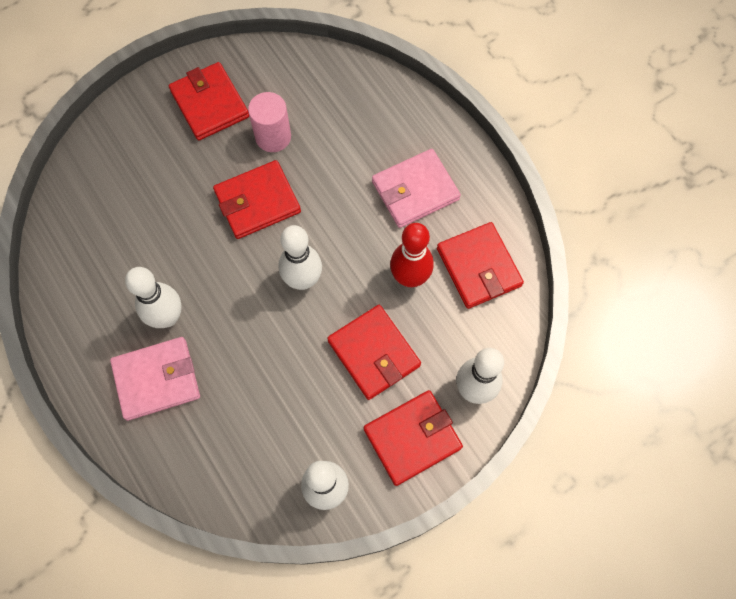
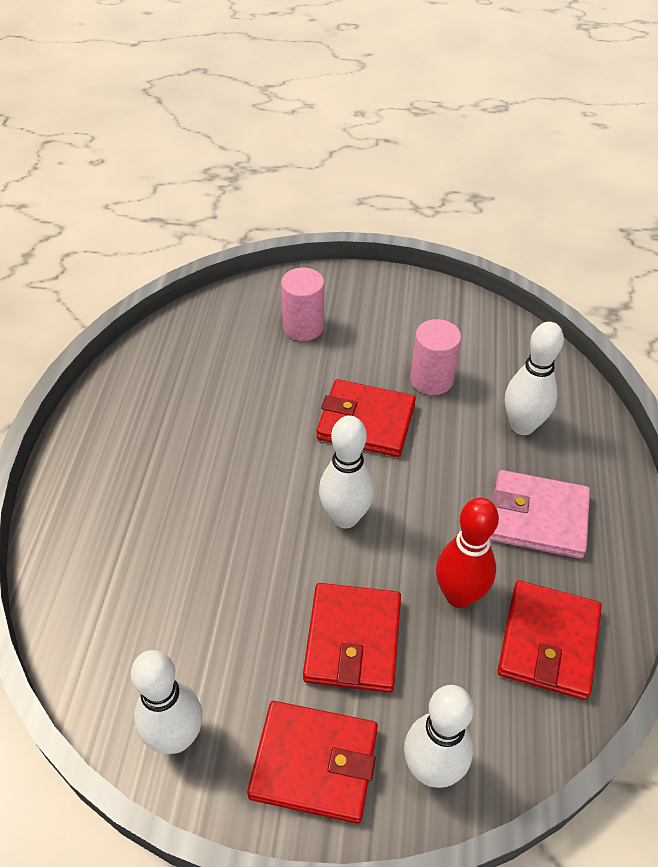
camera: 40 degrees right, 20 degrees down
(148, 158) = (303, 327): none -> pink cylinder
(157, 379) = (129, 503): pink wallet -> none
(167, 317) = (191, 459): white bowling pin -> white bowling pin (522, 426)
(209, 104) = (397, 320): red wallet -> none

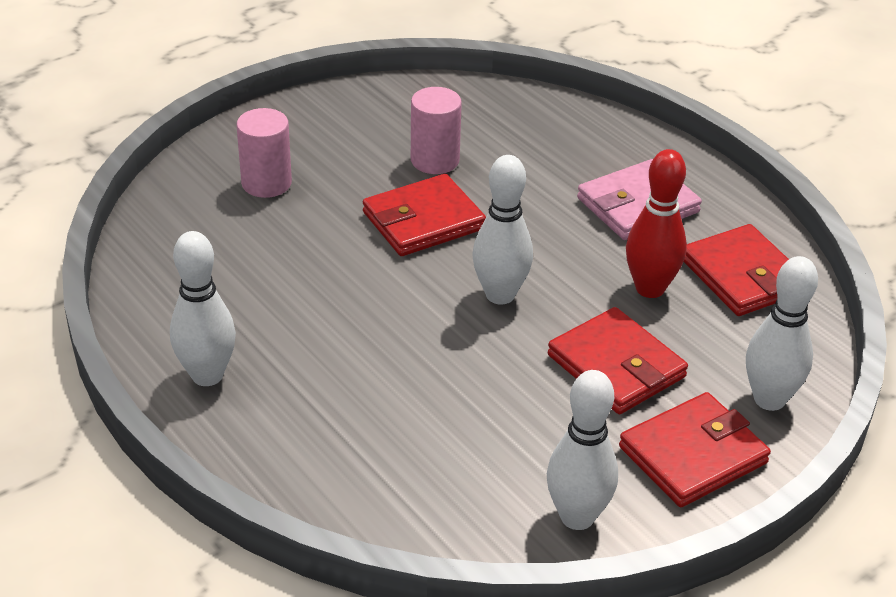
camera: 45 degrees left, 10 degrees down
(522, 426) = (548, 152): white bowling pin -> white bowling pin (207, 375)

